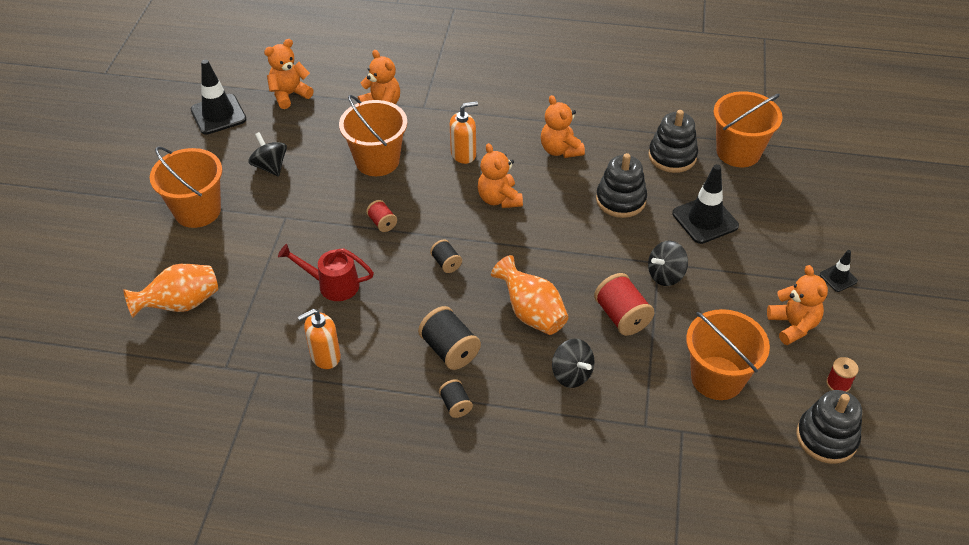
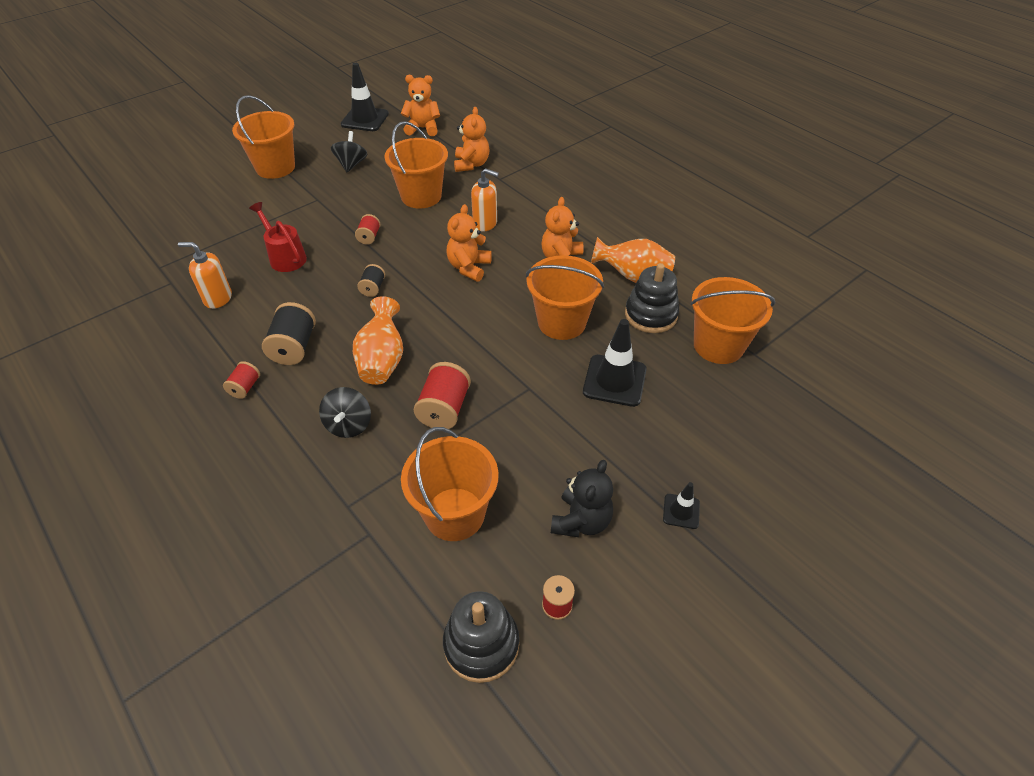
camera: 40 degrees right, 0 degrees up
(180, 304) = (190, 215): orange vase -> orange vase (633, 277)
(456, 405) = (245, 387): black spool -> red spool
(620, 200) = (561, 322): black stacking toy -> orange bucket
(665, 275) = (522, 401): black spinning top -> none
(793, 325) = (581, 521): orange teddy bear -> black teddy bear

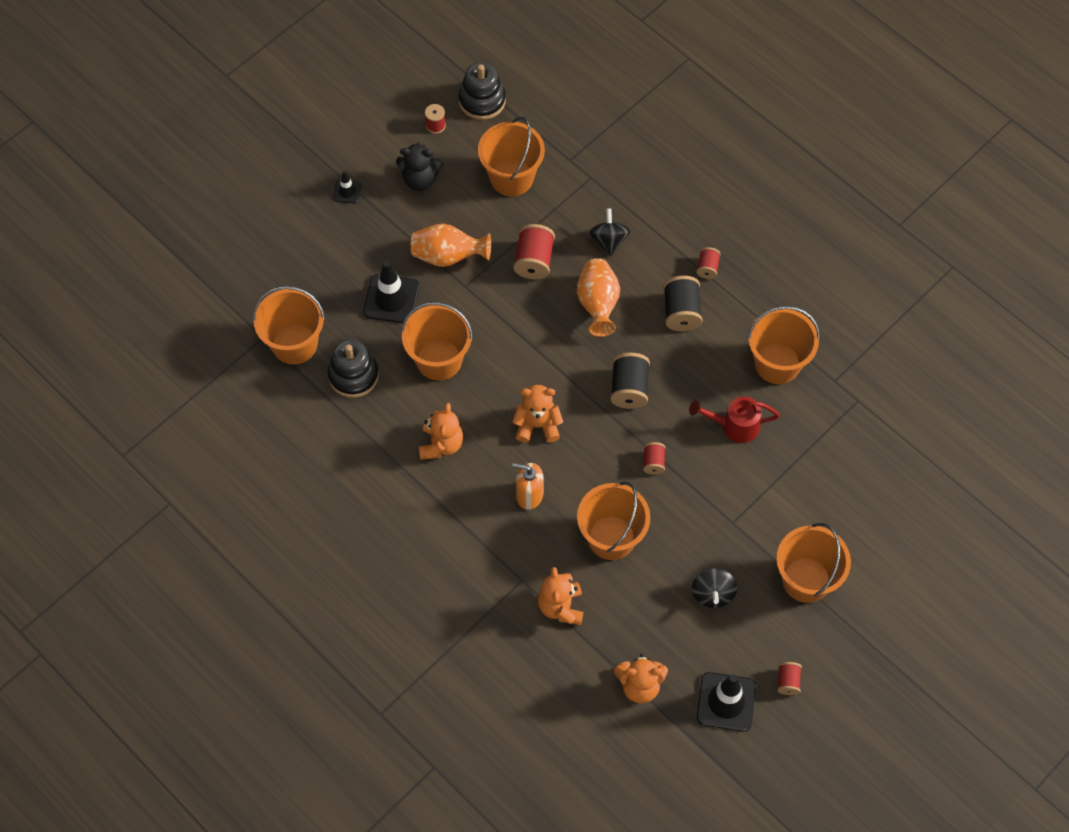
camera: 175 degrees right, 15 degrees up
(218, 298) = (777, 363): orange soap dispenser -> orange bucket
(285, 256) = (734, 425): red watering can -> red watering can turned 135 degrees clockwise
(317, 125) = (788, 681): none -> red spool
(373, 288) = (629, 389): black spool -> black spool, size x1.75
(469, 267) = (537, 425): orange teddy bear -> orange teddy bear turned 105 degrees counterclockwise
(581, 521) = (420, 179): black teddy bear -> black teddy bear turned 105 degrees counterclockwise
(633, 277) = (367, 425): orange vase -> orange vase (448, 256)

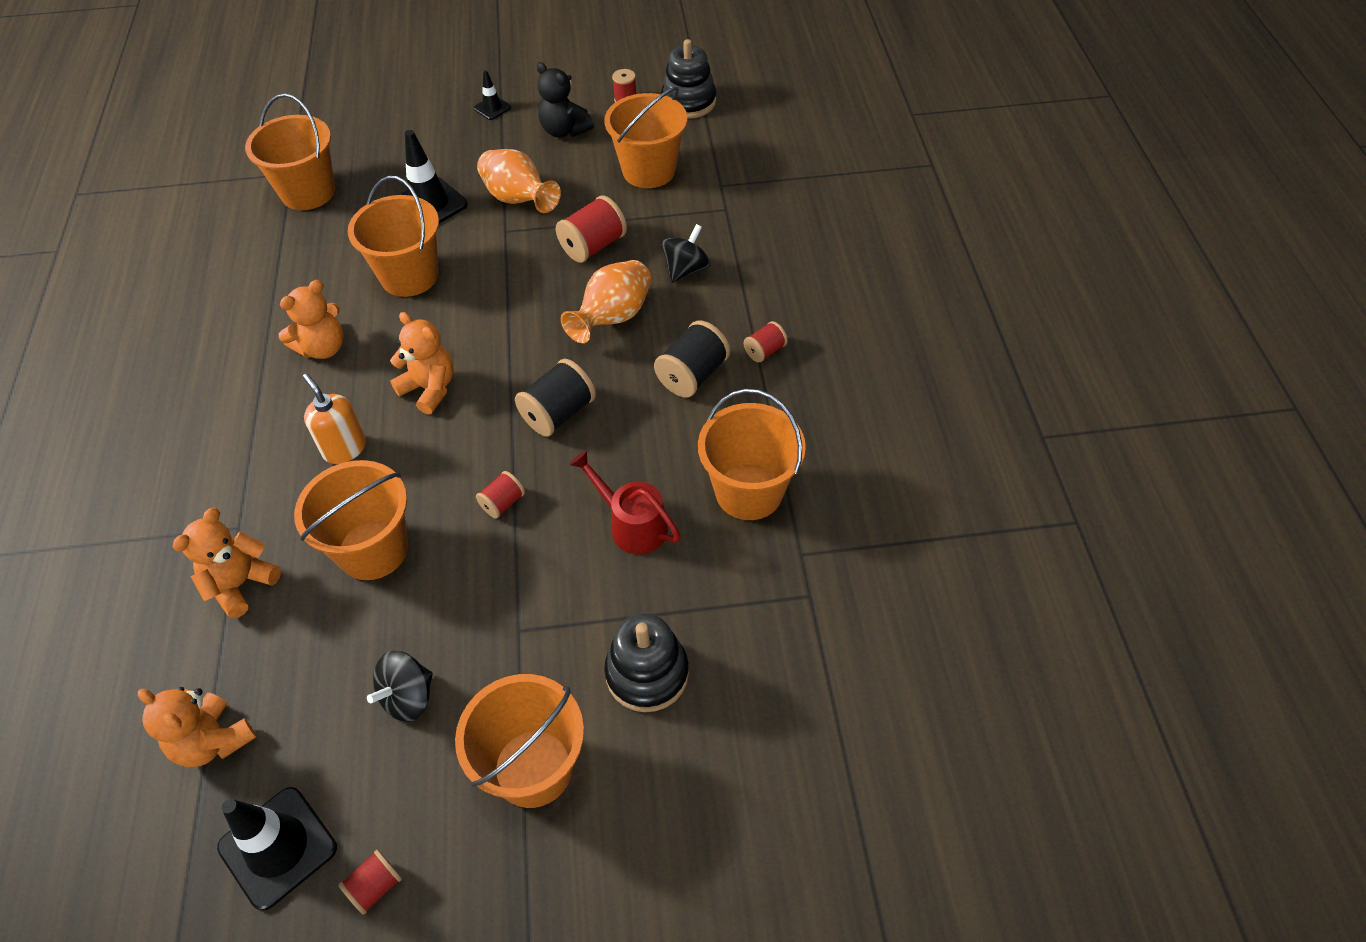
camera: 40 degrees right, 10 degrees down
(353, 375) = (323, 244): black stacking toy -> black stacking toy (647, 673)

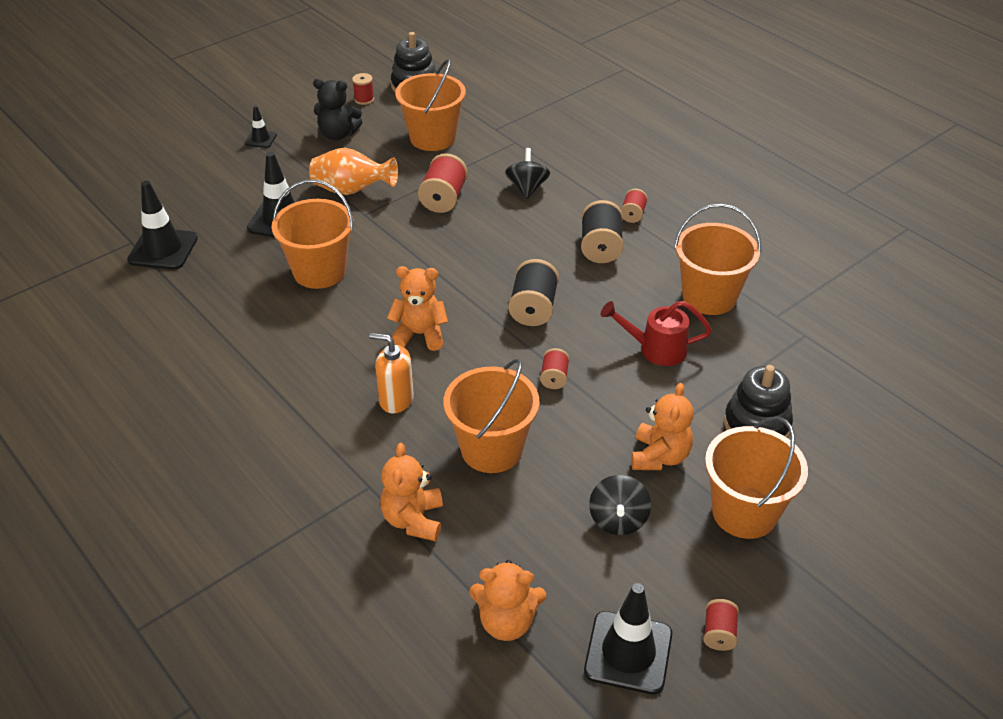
camera: 35 degrees left, 10 degrees down
(308, 192) = (163, 249): orange bucket -> black traffic cone
(323, 348) = (301, 345): orange teddy bear -> orange teddy bear (659, 456)
(612, 318) = (507, 236): orange vase -> none

